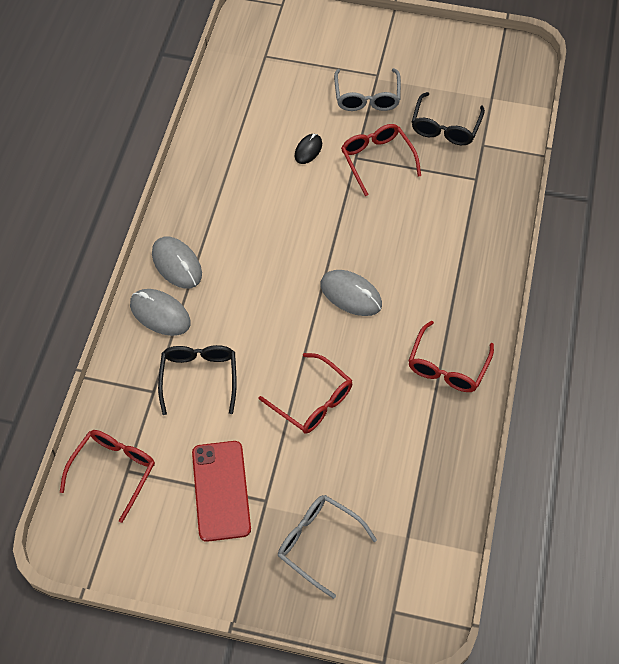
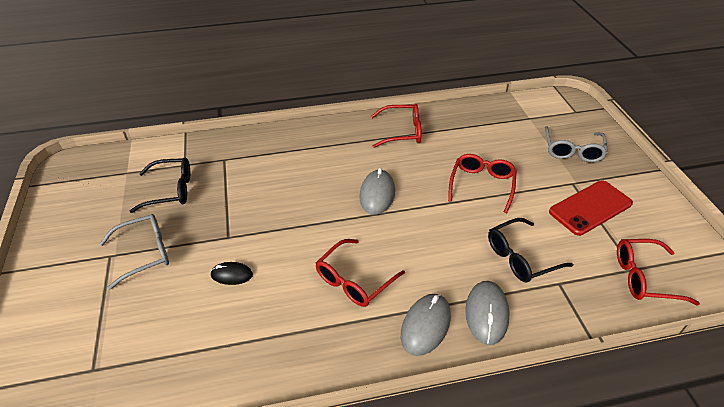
camera: 115 degrees left, 15 degrees down
(377, 160) = (225, 222): red glasses -> red glasses (354, 280)

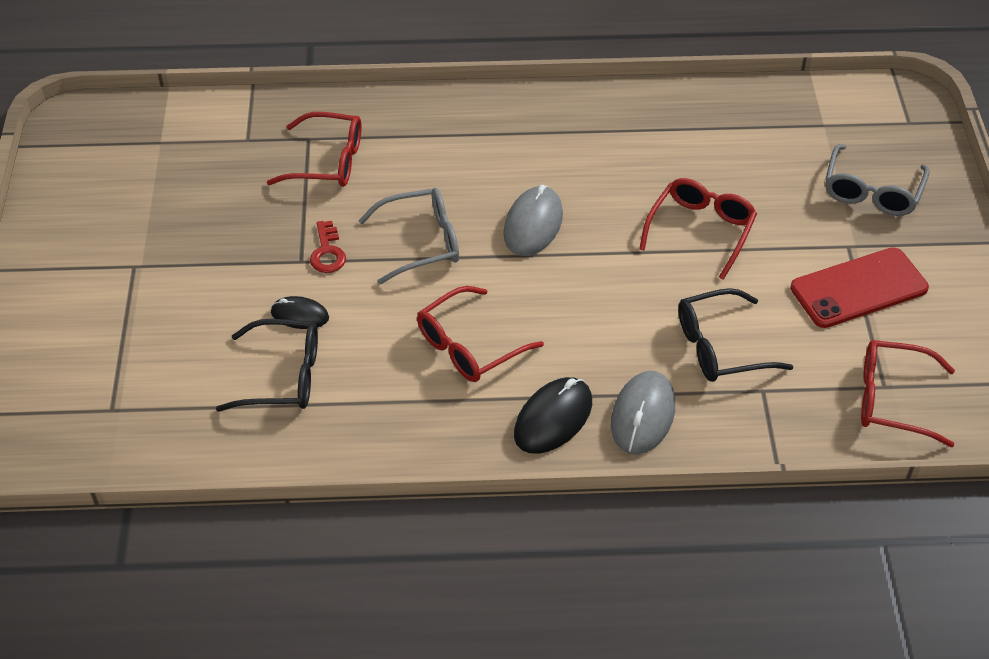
camera: 10 degrees right, 5 degrees up
(145, 253) = (182, 269): grey glasses -> grey glasses (421, 242)
(171, 190) = (224, 179): black glasses -> black glasses (283, 376)
(245, 229) = (327, 252): none -> red key
(402, 132) = (600, 124): red glasses -> red glasses (328, 161)
(425, 325) = (553, 418): grey mouse -> black mouse

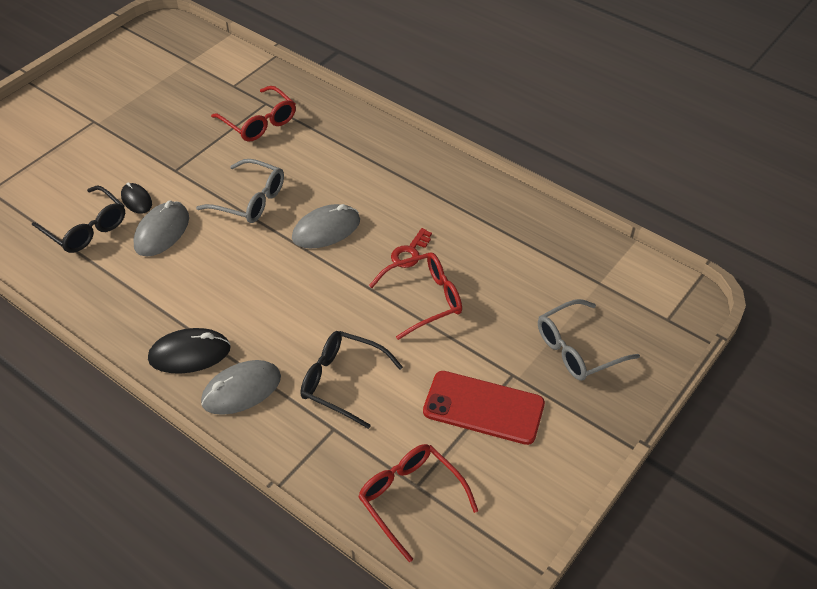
camera: 40 degrees right, 0 degrees up
(327, 252) = (194, 174): red key -> red key (410, 252)
(370, 328) = (162, 231): none -> grey mouse
(469, 346) = (199, 278): red glasses -> none

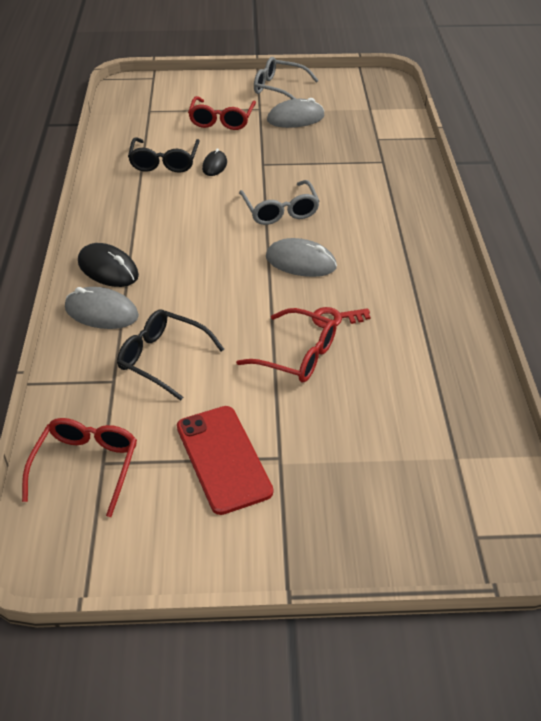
camera: 50 degrees right, 5 degrees down
(162, 231) = (201, 192): grey mouse -> grey mouse (295, 118)
(259, 122) = (359, 170): red glasses -> red glasses (221, 120)
(342, 381) = (162, 358): black glasses -> black glasses turned 45 degrees counterclockwise
(577, 349) = (358, 486): grey glasses -> grey glasses (279, 88)

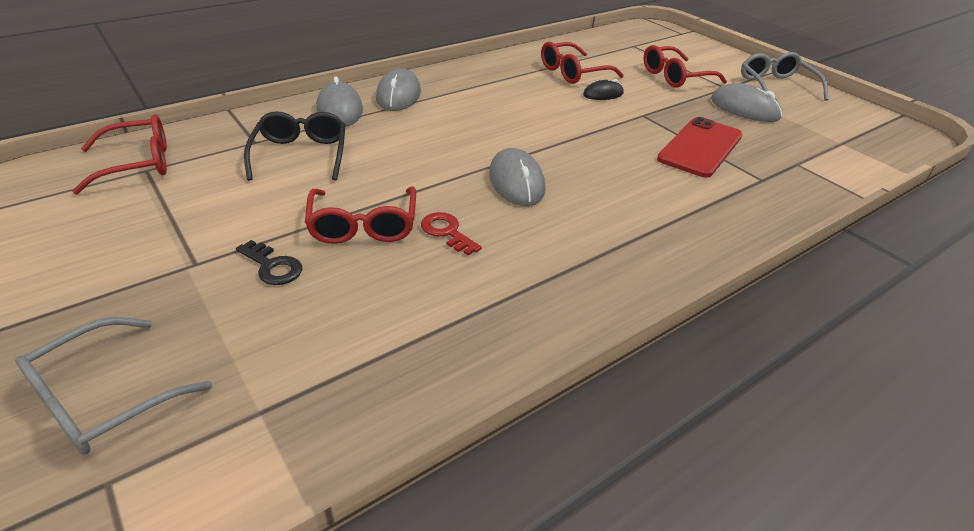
camera: 55 degrees right, 5 degrees down
(108, 269) = (398, 95): black mouse -> grey mouse
(164, 162) = (573, 72): black glasses -> red glasses
(223, 459) = (178, 229): red phone -> red phone (700, 147)
(280, 211) = (583, 146): grey glasses -> grey glasses (103, 399)
(314, 416) = (272, 266): none -> black key

